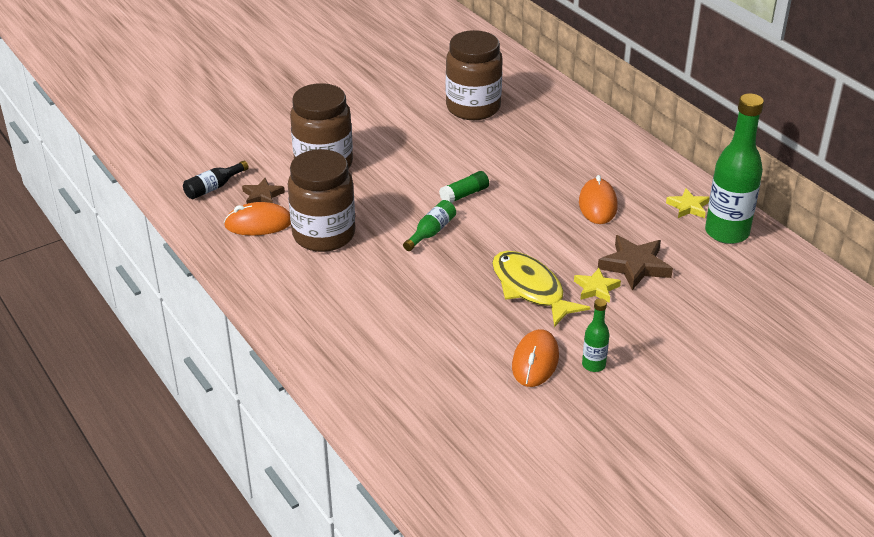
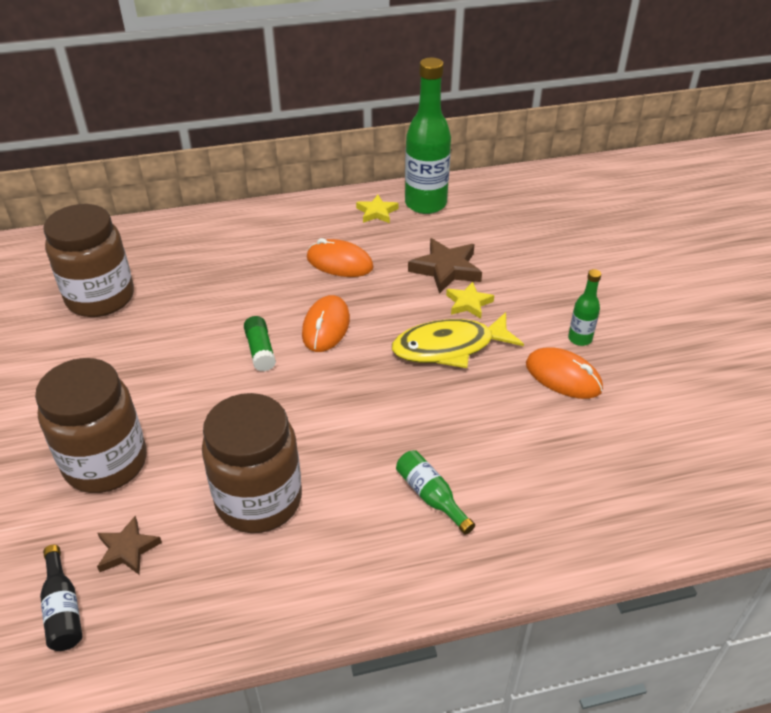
camera: 70 degrees left, 5 degrees up
(258, 224) = (190, 569): orange mouse -> orange mouse (326, 327)
(431, 232) = (312, 397): green bottle -> green bottle (431, 496)

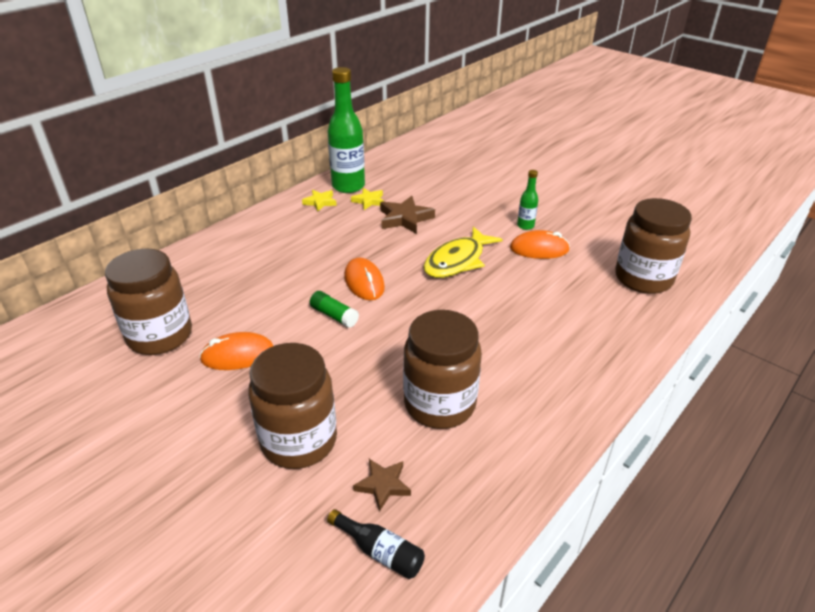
camera: 35 degrees left, 5 degrees down
(339, 263) = (329, 241): orange mouse -> orange mouse (238, 355)
(431, 496) = (541, 346): green bottle -> none
(468, 303) = (440, 232): yellow star -> yellow star (368, 201)
(657, 479) = (643, 278): none -> brown jar

